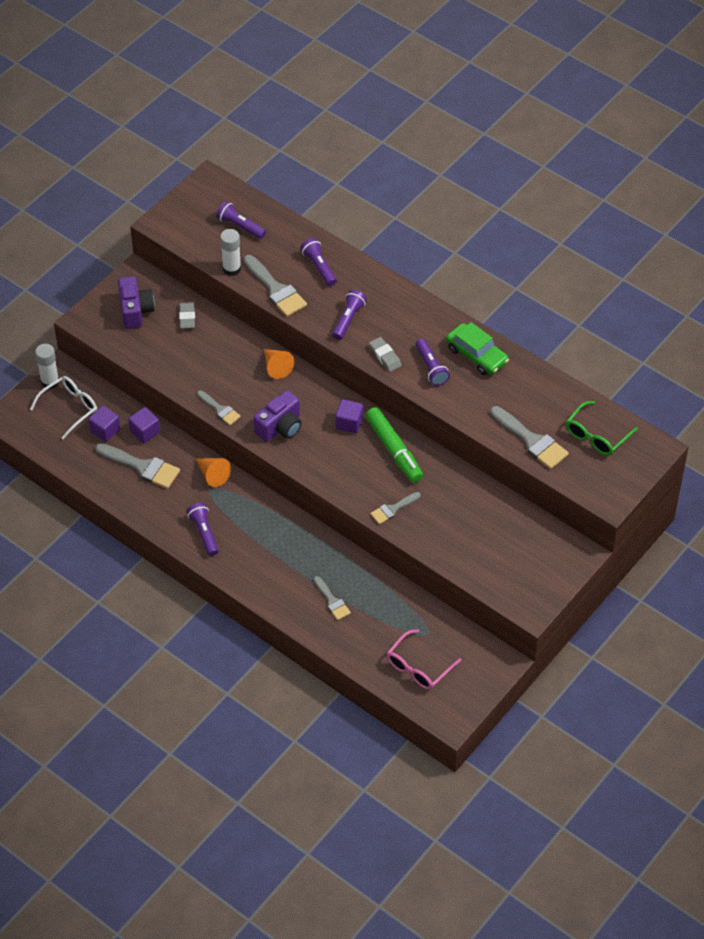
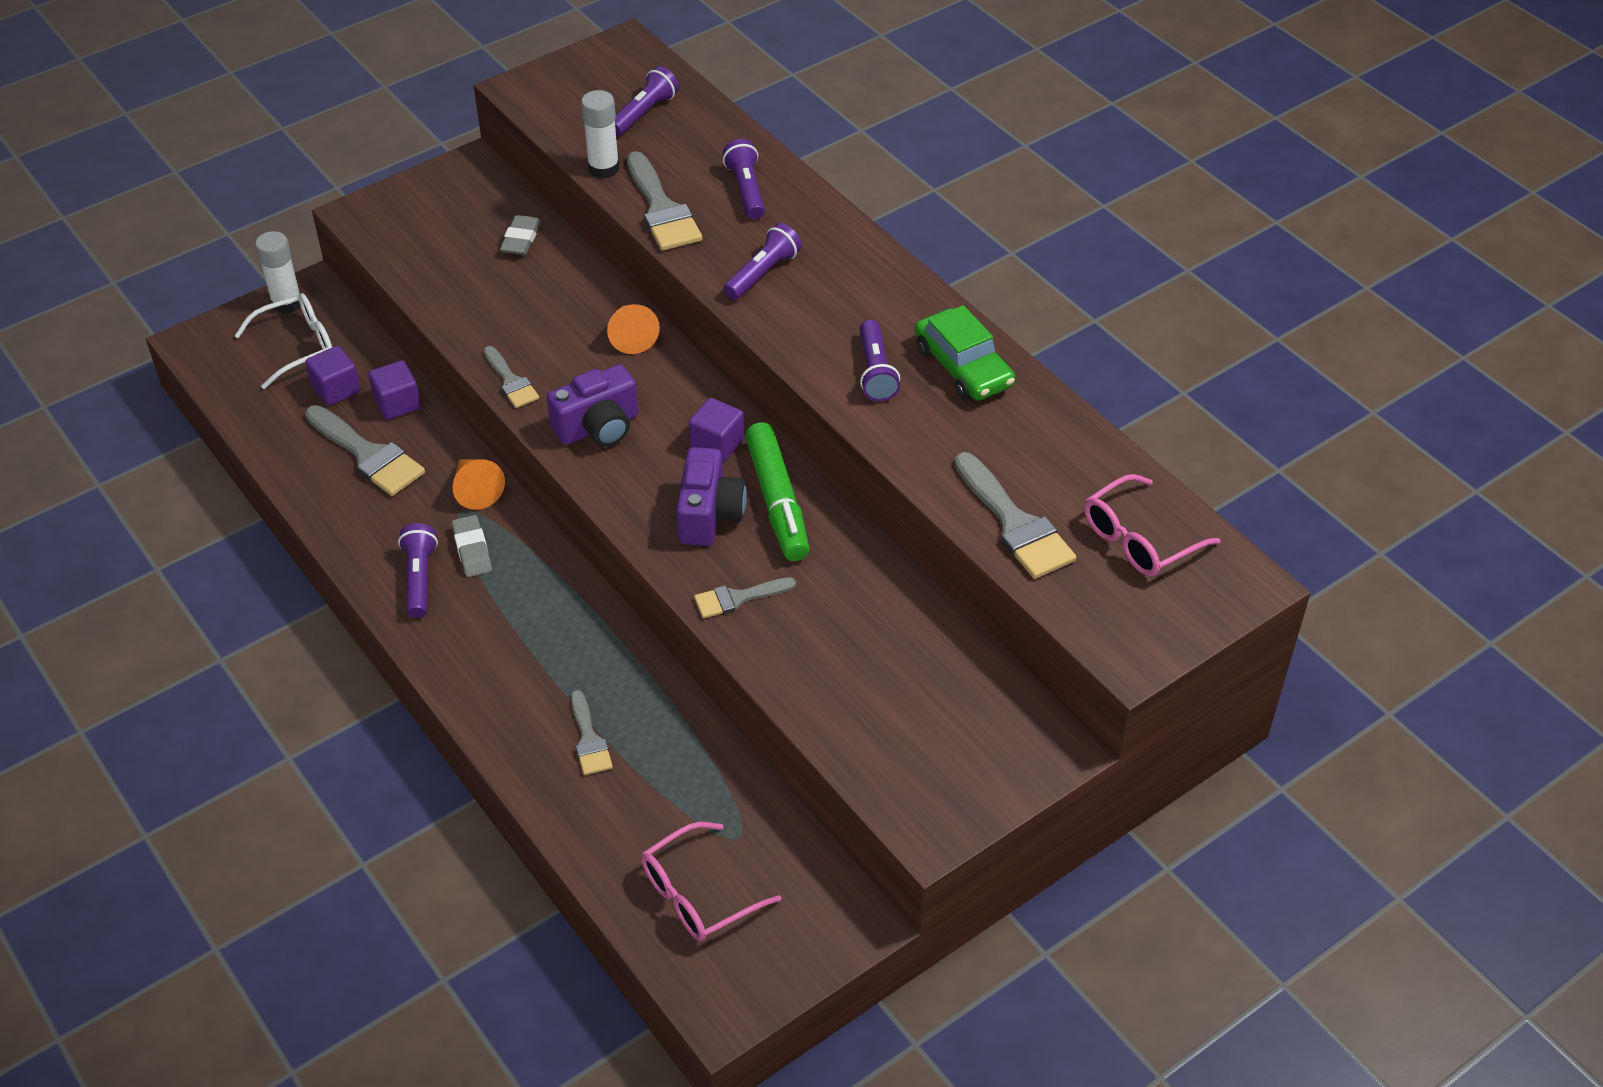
camera: 15 degrees right, 5 degrees down
(135, 311) = (445, 215): purple camera -> purple camera (709, 514)
(240, 226) = (644, 113): purple flashlight -> purple flashlight turned 75 degrees clockwise
(385, 356) = (802, 339): grey eraser -> grey eraser (472, 550)
(596, 436) = (1139, 539): green glasses -> pink glasses

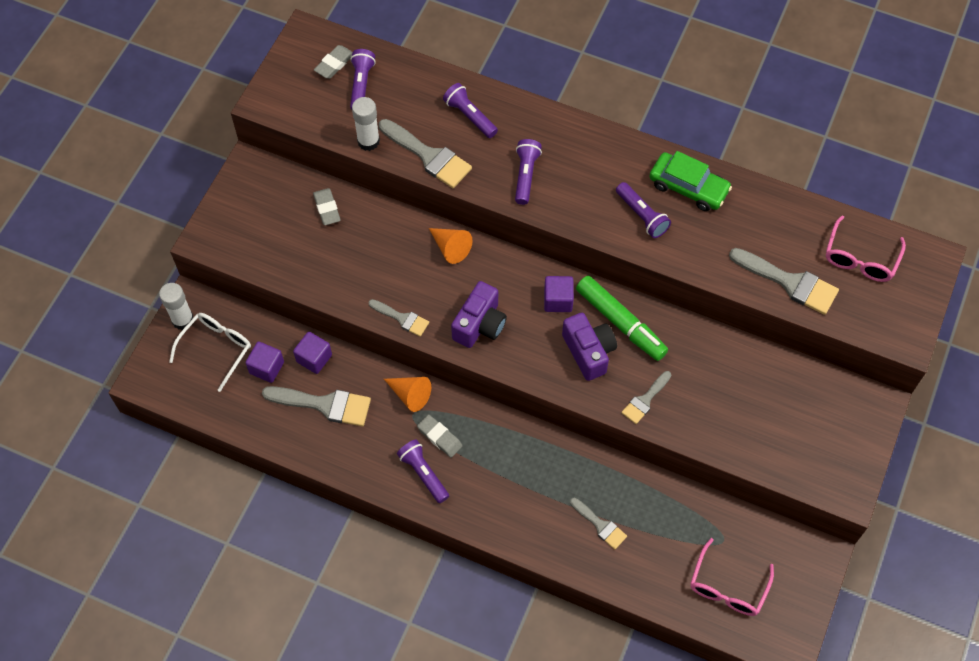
camera: 30 degrees left, 15 degrees up
(631, 83) = (334, 64): none -> grey eraser

